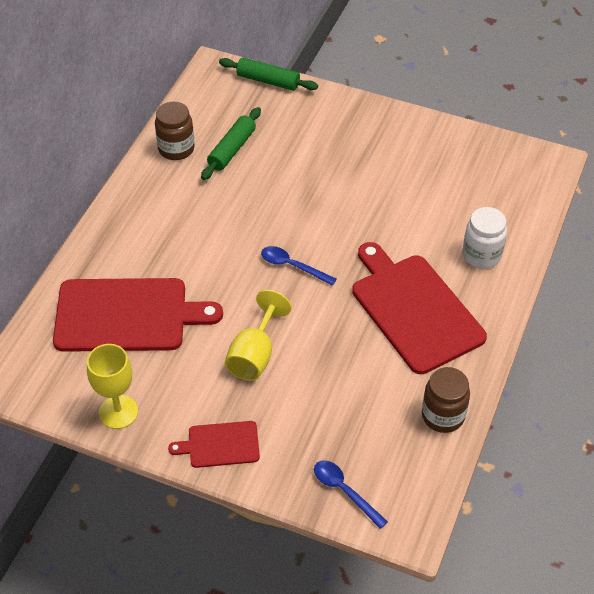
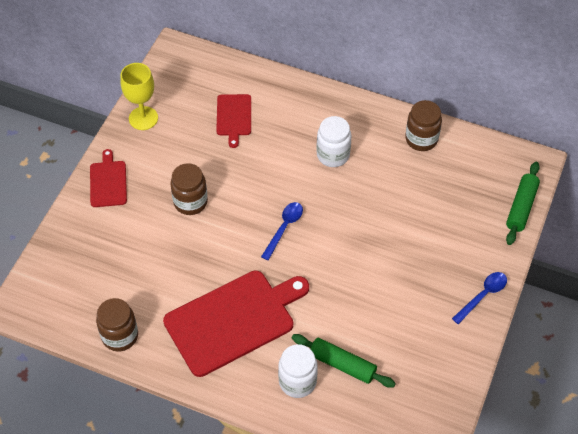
camera: 90 degrees right, 5 degrees up
(127, 315) = (234, 117): red cutting board -> red cutting board, size x0.50
(192, 223) = (333, 155): none -> white jar
(232, 149) = (424, 180): green rolling pin -> green rolling pin (342, 364)
(254, 355) = (190, 202): yellow goblet -> brown jar
(344, 491) = (58, 263): blue spoon -> blue spoon (483, 295)

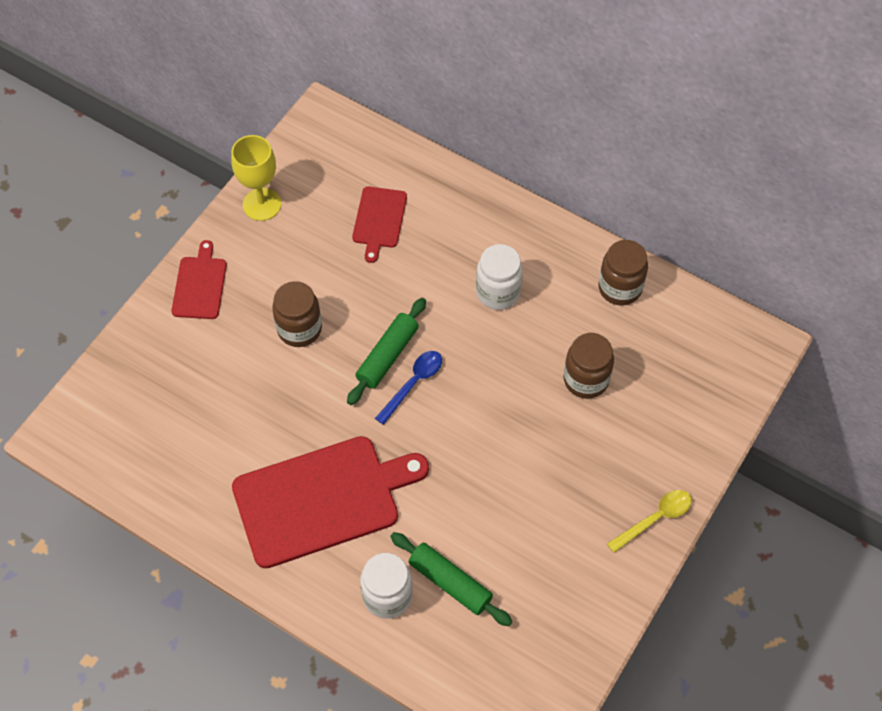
camera: 10 degrees right, 5 degrees up
(120, 336) = (174, 496): brown jar -> brown jar (586, 380)
(483, 295) = (655, 519): blue spoon -> yellow spoon
(521, 207) = (733, 404): green rolling pin -> green rolling pin (387, 356)

